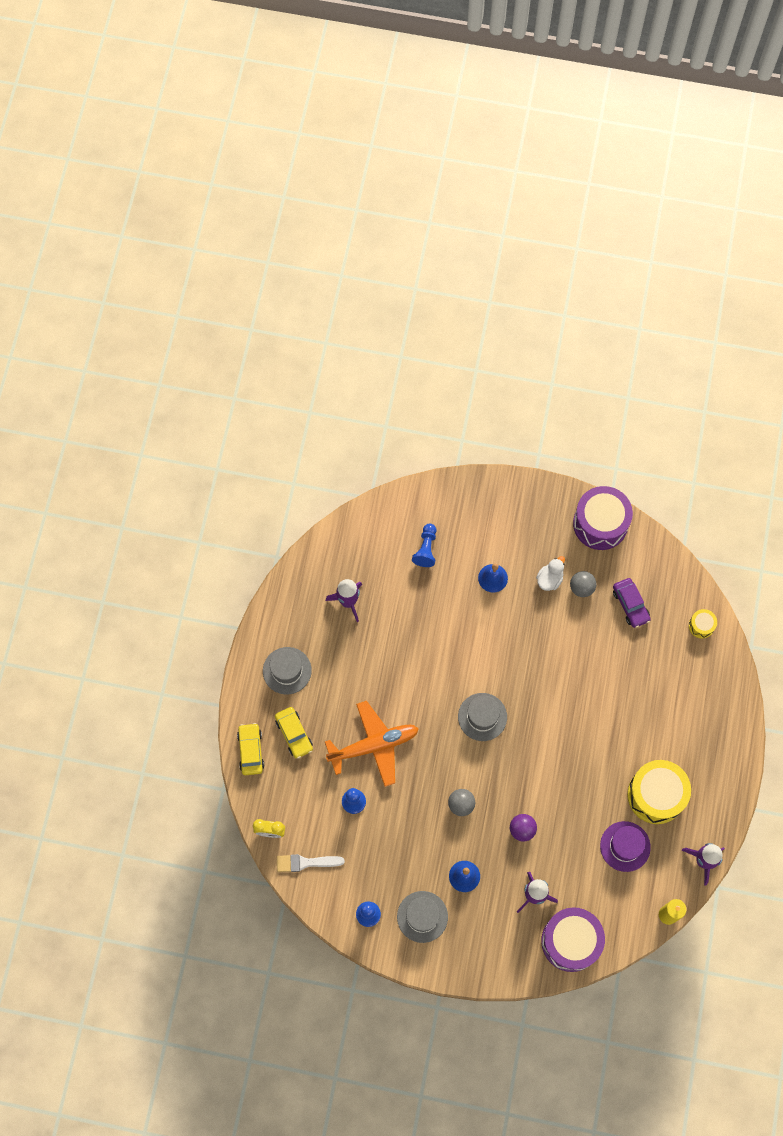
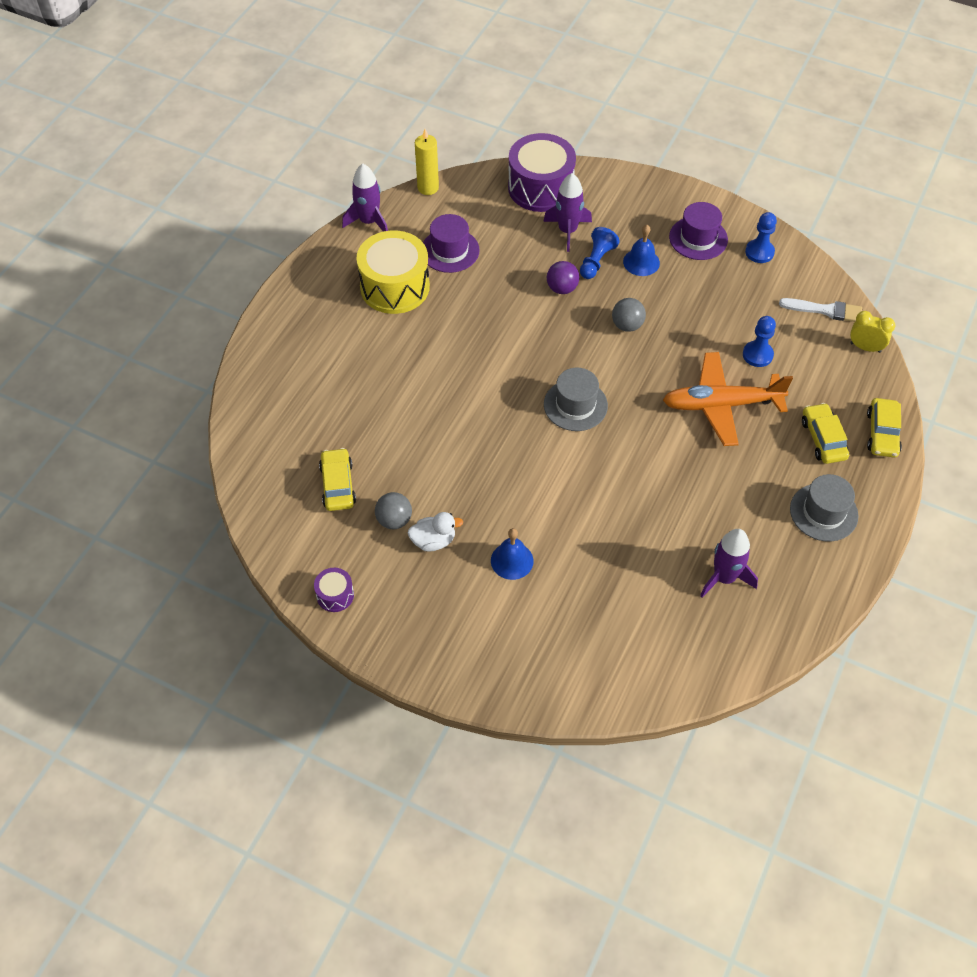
camera: 165 degrees left, 15 degrees down
(422, 916) = (698, 238): grey hat -> purple hat
(426, 549) = (596, 621): blue pawn -> blue pawn (596, 261)
(549, 579) = (433, 541): white duck -> white duck turned 150 degrees counterclockwise
(600, 524) = (335, 595): purple drum -> purple drum, size x0.46
(630, 605) = (338, 485): purple car -> yellow car
(701, 626) = (258, 440): yellow drum -> none

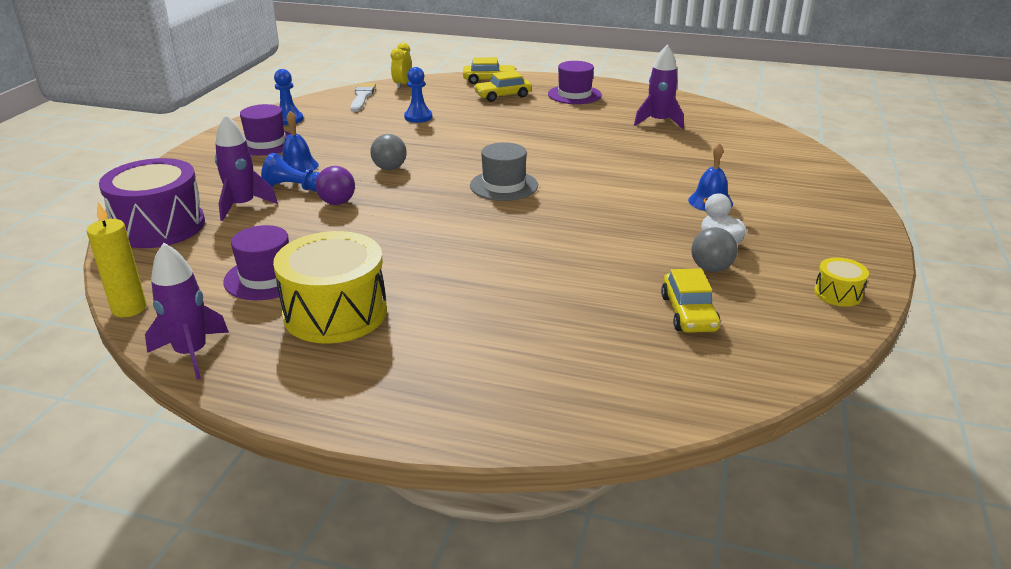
camera: 100 degrees left, 25 degrees down
(335, 595) = (838, 293): purple drum -> yellow drum
(338, 485) = (688, 313): yellow car -> yellow car turned 75 degrees counterclockwise
(721, 405) = (480, 128): orange plane -> none
(823, 512) = (574, 95): grey hat -> purple hat

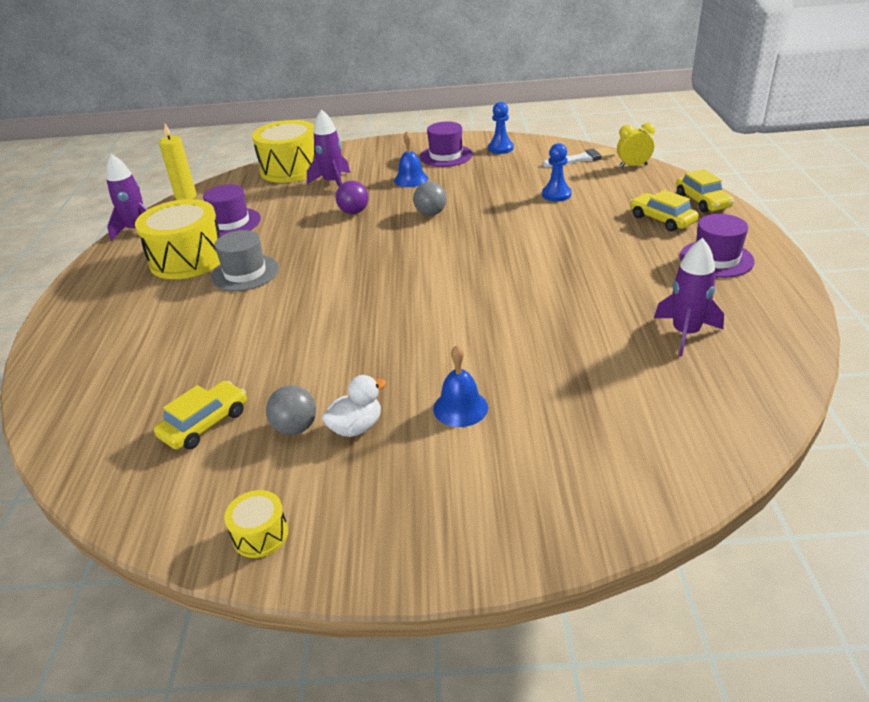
camera: 75 degrees right, 5 degrees up
(159, 226) = (291, 169): purple drum -> yellow drum
(294, 187) = (372, 190): blue pawn -> none
(504, 185) = (427, 273): grey hat -> grey hat (245, 273)
(688, 313) = (205, 424): yellow car -> yellow car turned 150 degrees clockwise

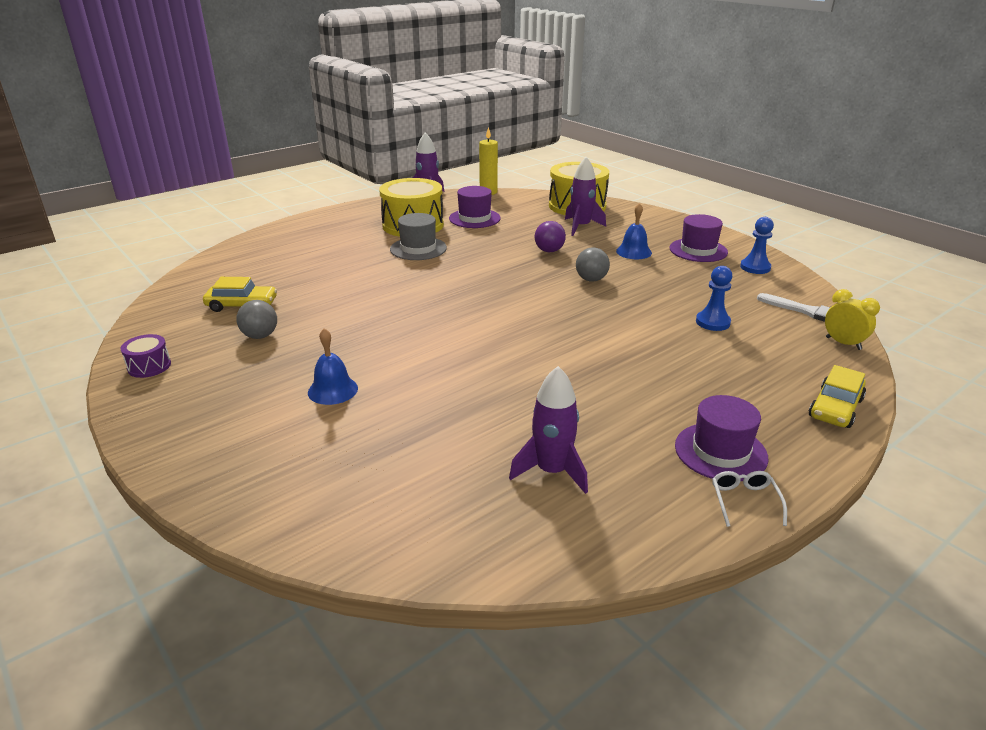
camera: 50 degrees right, 5 degrees down
(260, 535) = (149, 366): yellow drum -> purple drum
(356, 427) = (277, 357): white duck -> none
(662, 219) = (754, 394): yellow car -> none
(774, 273) = (744, 501): none -> white glasses

